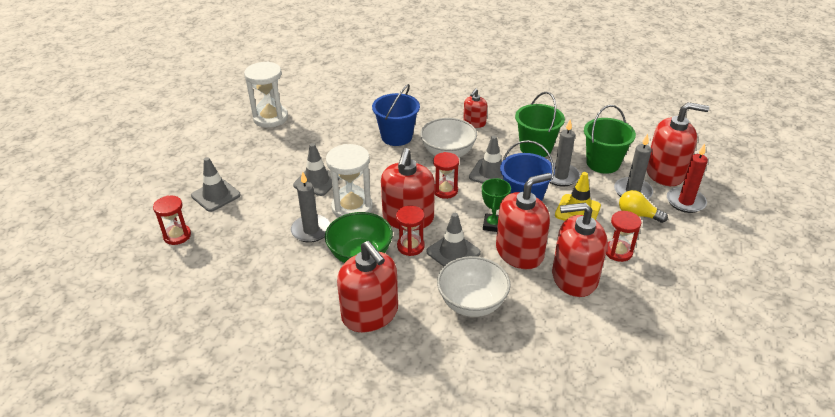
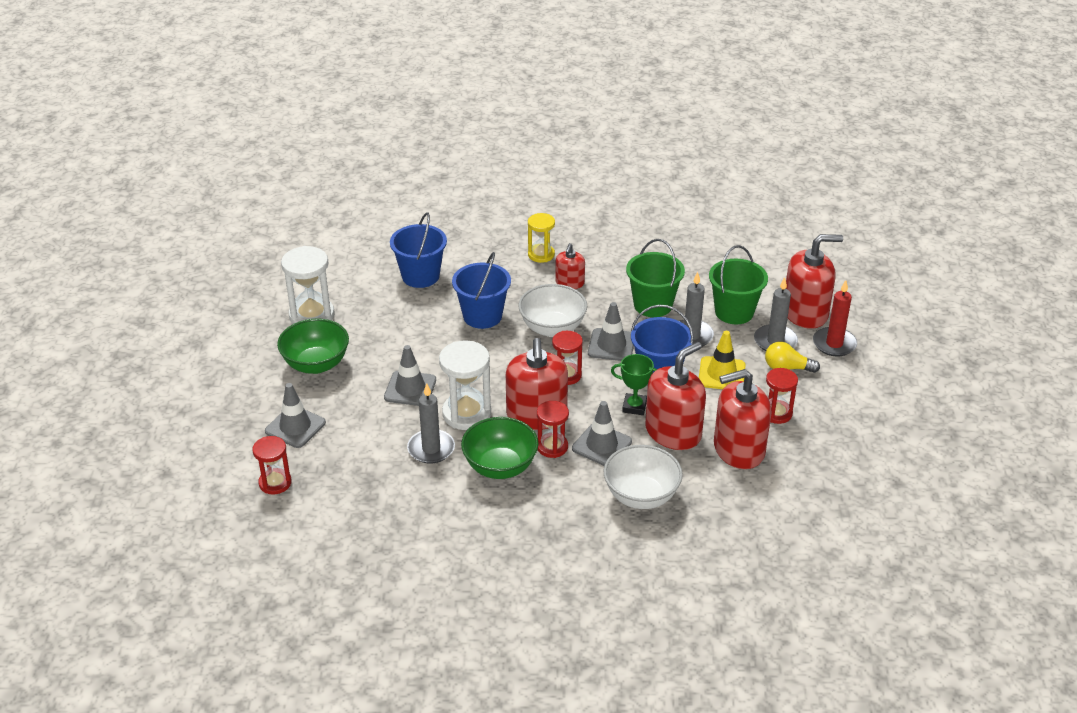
camera: 15 degrees left, 0 degrees up
(256, 152) = (316, 364): none -> green bowl
(363, 102) = (420, 276): none -> blue bucket
(370, 314) = (537, 527): red soap dispenser -> none
(460, 100) = (541, 255): none -> yellow hourglass
(493, 225) = (634, 406): green trophy -> green trophy turned 75 degrees counterclockwise

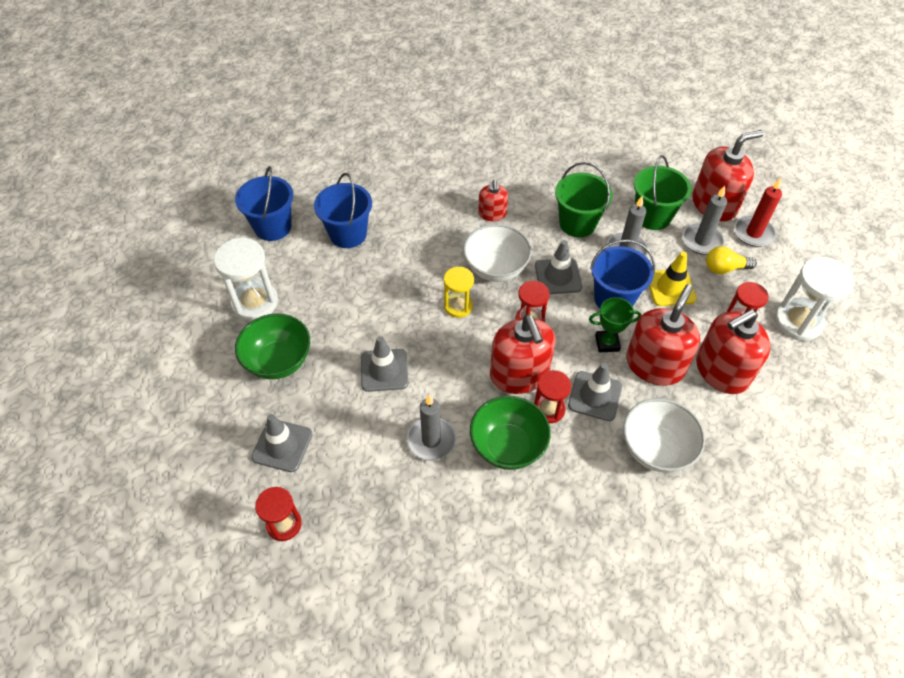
camera: 15 degrees left, 15 degrees up
(466, 414) = (451, 388): white hourglass -> white hourglass (798, 322)
(482, 316) = (424, 268): blue bucket -> blue bucket (273, 227)
(541, 255) = (454, 187): yellow hourglass -> yellow hourglass (458, 306)

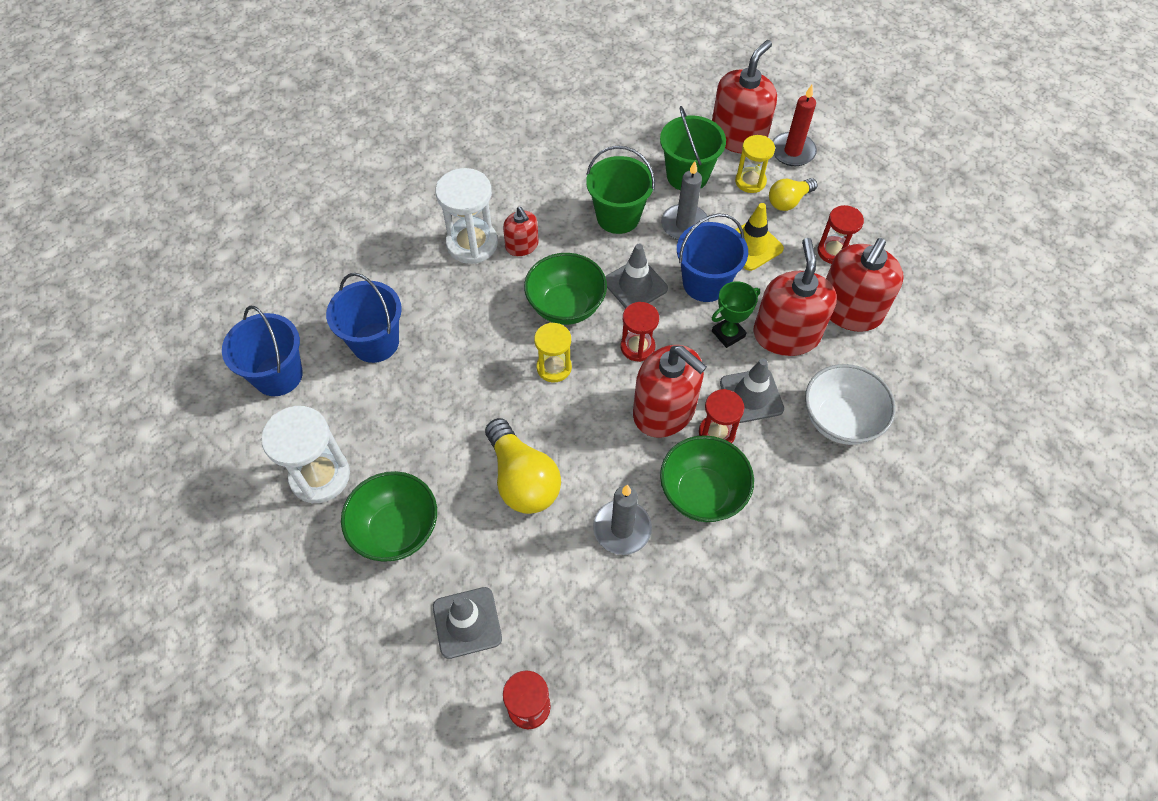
camera: 30 degrees left, 5 degrees up
(384, 370) = (522, 479): grey traffic cone -> yellow light bulb
(495, 268) = (566, 306): white bowl -> green bowl
(702, 241) = (750, 181): grey candle -> yellow hourglass
(798, 322) = (885, 226): white hourglass -> white hourglass (472, 244)

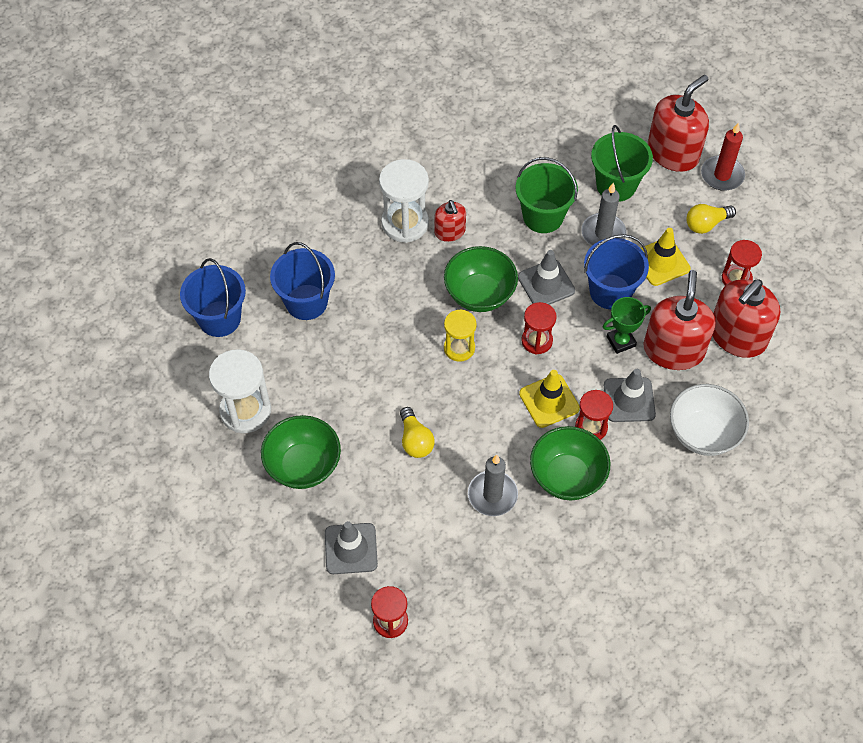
camera: 10 degrees right, 0 degrees up
(522, 479) = (415, 440): yellow light bulb -> yellow light bulb, size x0.61
(664, 410) = (549, 401): red soap dispenser -> yellow traffic cone
(750, 181) = (674, 199): yellow hourglass -> none

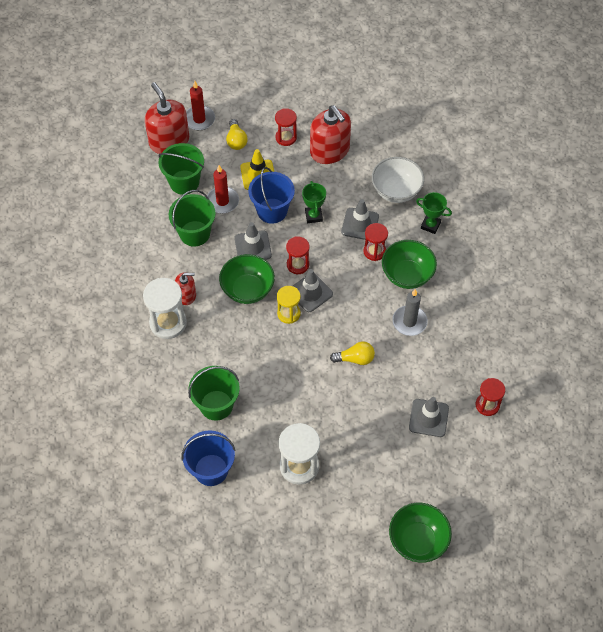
camera: 75 degrees left, 0 degrees up
(303, 465) = (356, 435): green bowl -> green bowl (418, 540)
(306, 302) = (216, 405): blue bucket -> green bucket
(499, 365) = (310, 293): none -> grey traffic cone
(549, 401) = (347, 270): yellow traffic cone -> none
(603, 233) = (222, 201): grey candle -> red candle
(661, 490) = (430, 225): none -> green trophy
(673, 350) = (329, 188): red soap dispenser -> none

